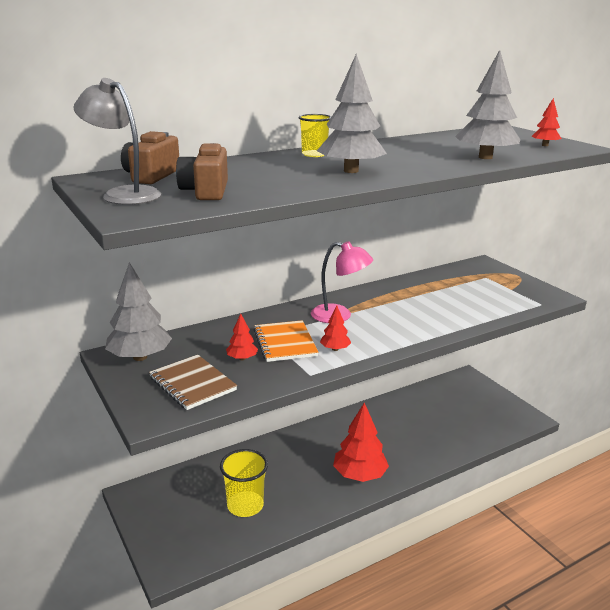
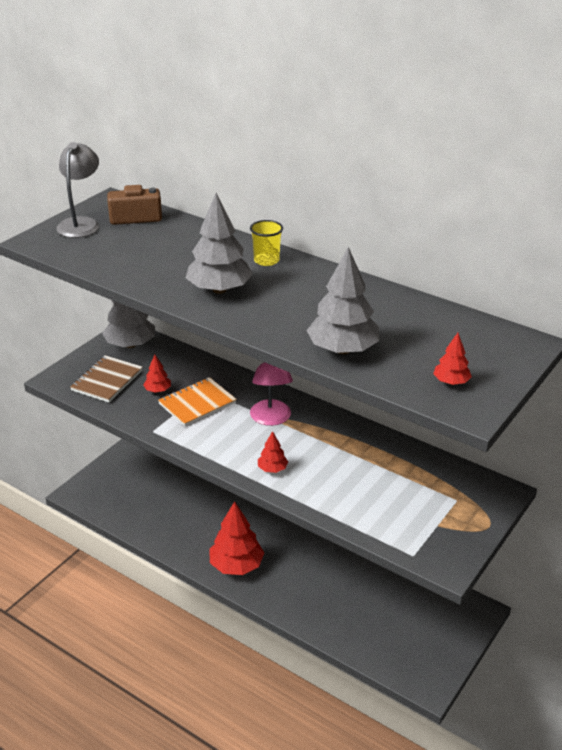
camera: 65 degrees right, 10 degrees up
(206, 191) = (109, 248): brown camera -> none
(245, 505) = (158, 508): yellow cup -> none
(335, 349) = (204, 433): red tree -> red tree (272, 469)

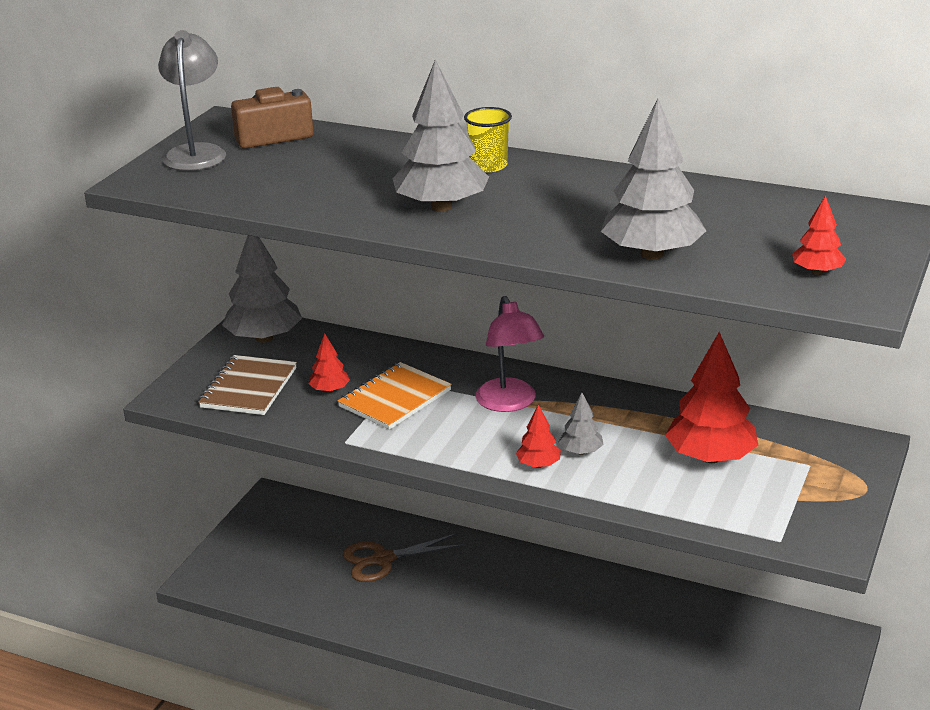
camera: 10 degrees left, 5 degrees down
(194, 499) = (383, 559): none -> brown scissors
(236, 565) = (477, 636): red tree -> red tree (710, 457)
(304, 464) = (581, 451): none -> grey tree

